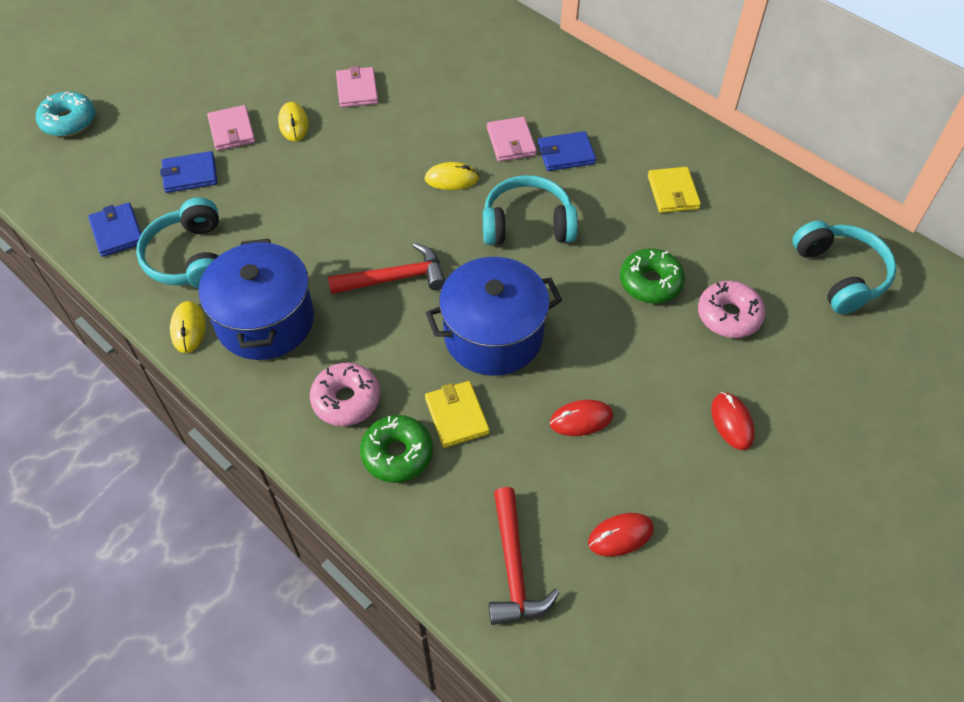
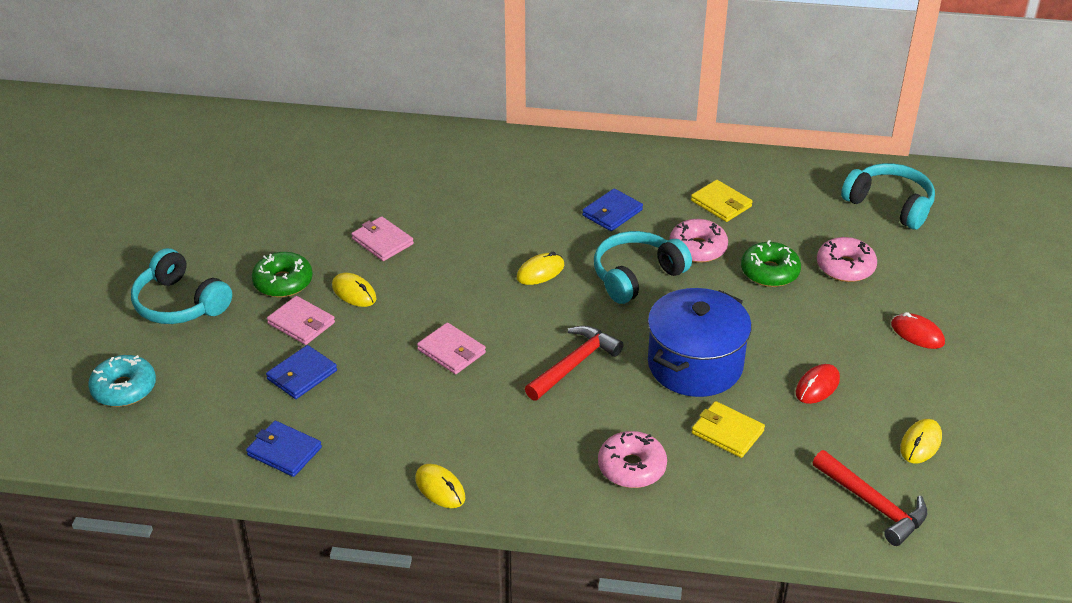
camera: 35 degrees left, 15 degrees down
(190, 258) = (379, 437): turquoise headphones -> turquoise headphones (180, 303)
(265, 321) = (501, 448): blue pot -> none
(397, 454) = (711, 481): green donut -> green donut (283, 282)
(511, 142) = (559, 223): pink wallet -> pink wallet (451, 351)
(607, 225) = (698, 248): none -> pink donut
(620, 536) = (920, 443): red mouse -> yellow mouse

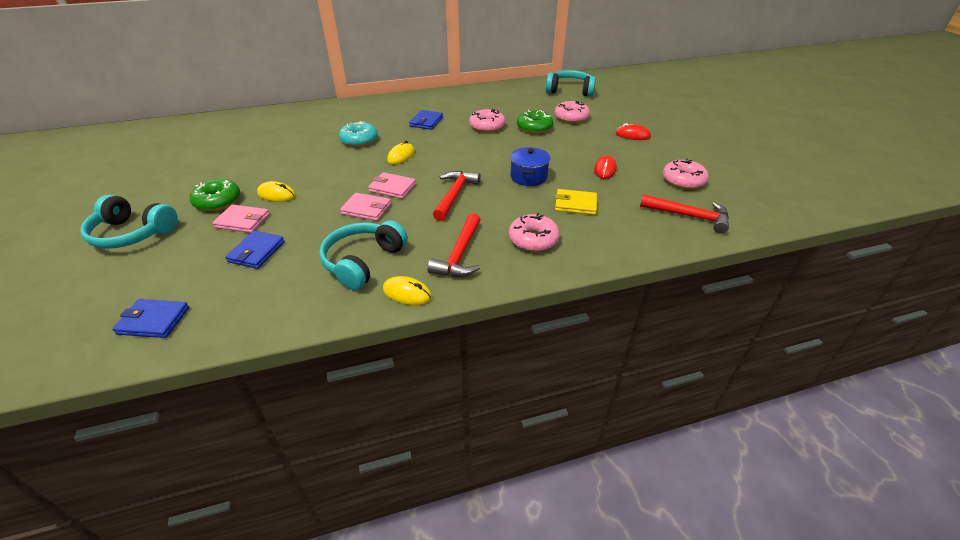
camera: 25 degrees left, 0 degrees up
(124, 388) = (92, 304): turquoise donut -> turquoise donut (359, 140)
(284, 451) = (263, 307): blue wallet -> blue wallet (153, 321)
(382, 241) = (284, 164): pink wallet -> pink wallet (392, 188)
(528, 457) = (460, 254): none -> red hammer
(636, 276) = (461, 145): turquoise headphones -> turquoise headphones (363, 261)
(695, 365) = (528, 177): blue pot -> blue pot, size x0.58
(721, 203) = (484, 106): yellow wallet -> none
(920, 443) = (683, 180): yellow mouse -> pink donut

